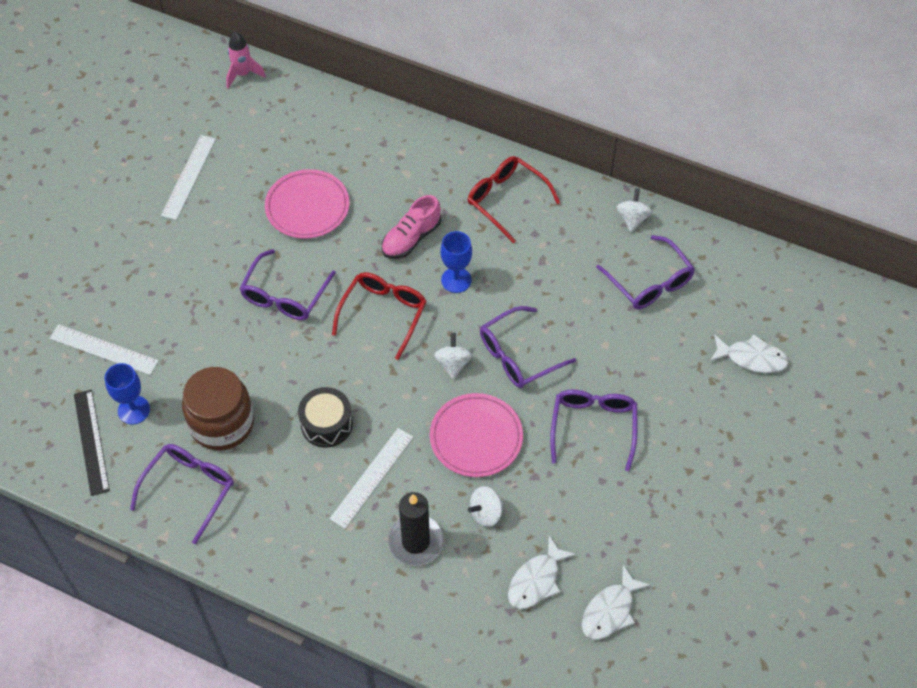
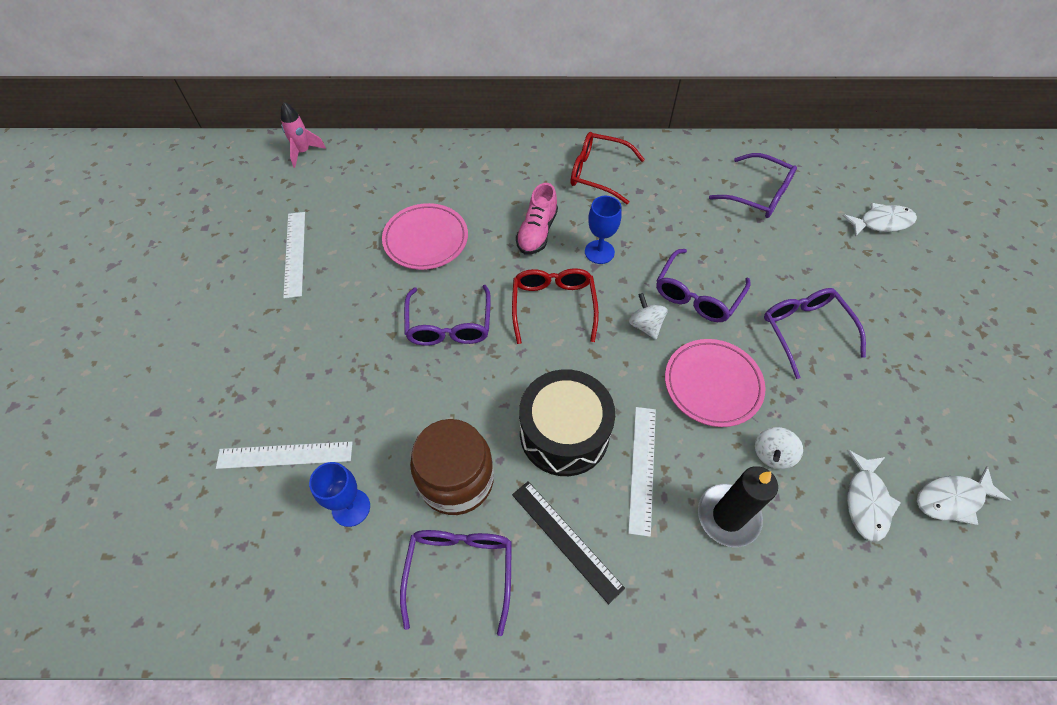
camera: 25 degrees left, 0 degrees up
(91, 442) = (318, 566): black ruler -> black ruler (566, 540)
(326, 424) = (564, 433): black drum -> black drum, size x1.56
(610, 610) = (952, 499): white fish -> white fish turned 60 degrees clockwise
(632, 219) = (708, 152): white spinning top -> none

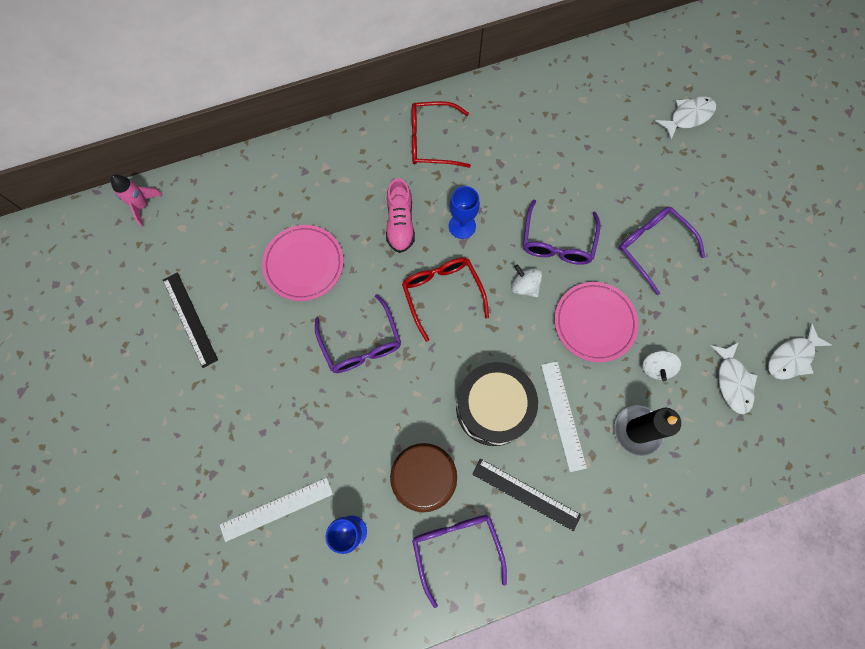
camera: 20 degrees left, 15 degrees up
(295, 253) = (190, 319): white ruler -> black ruler
(758, 194) = (579, 119): purple glasses -> none

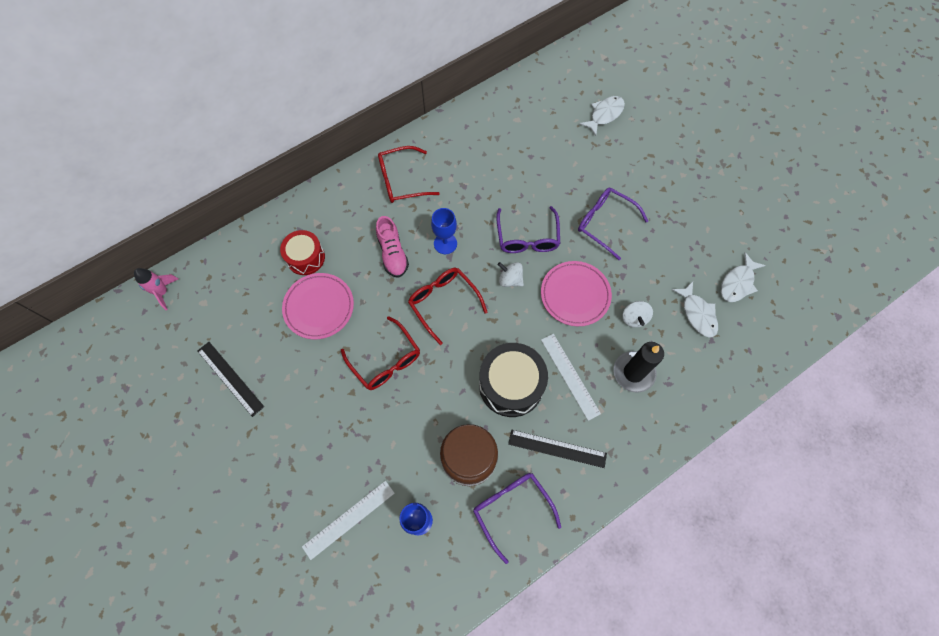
camera: 15 degrees left, 5 degrees down
(303, 204) = (305, 257): none -> red drum
(361, 343) = (385, 360): purple glasses -> red glasses

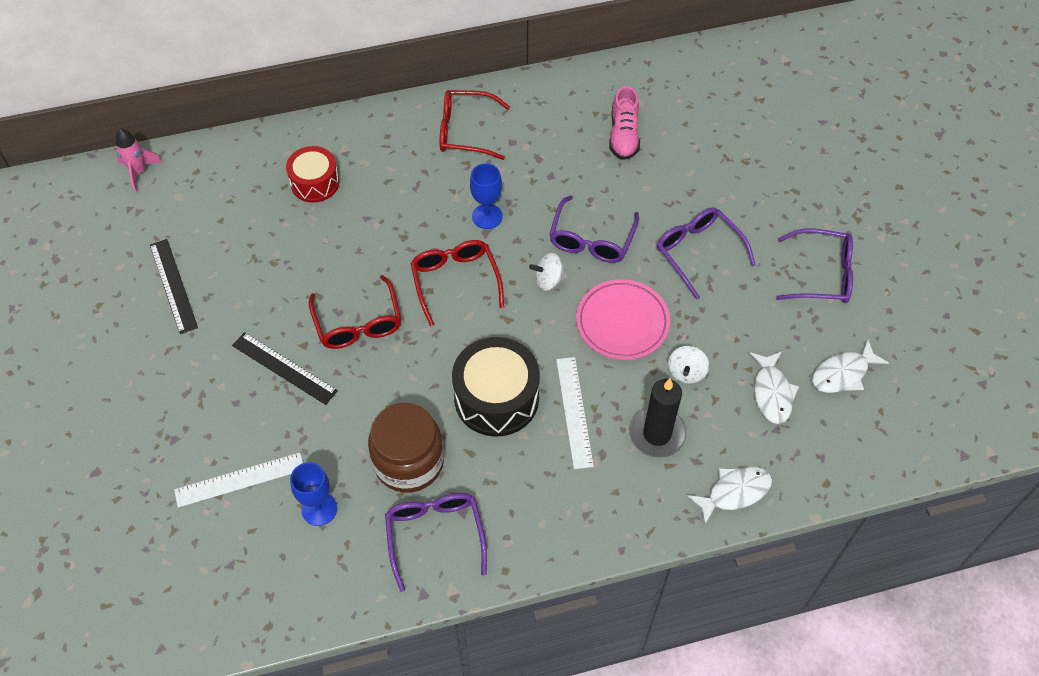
camera: 20 degrees right, 10 degrees down
(319, 307) = (306, 241): pink plate -> none
(393, 253) = (419, 209): pink shoe -> pink shoe (623, 136)
(510, 279) = (548, 280): white spinning top -> white spinning top turned 60 degrees counterclockwise
(557, 448) = (521, 487): black ruler -> black ruler (284, 368)
(604, 114) = (755, 127): white fish -> white fish (734, 492)
(694, 213) = (822, 274): none -> purple glasses

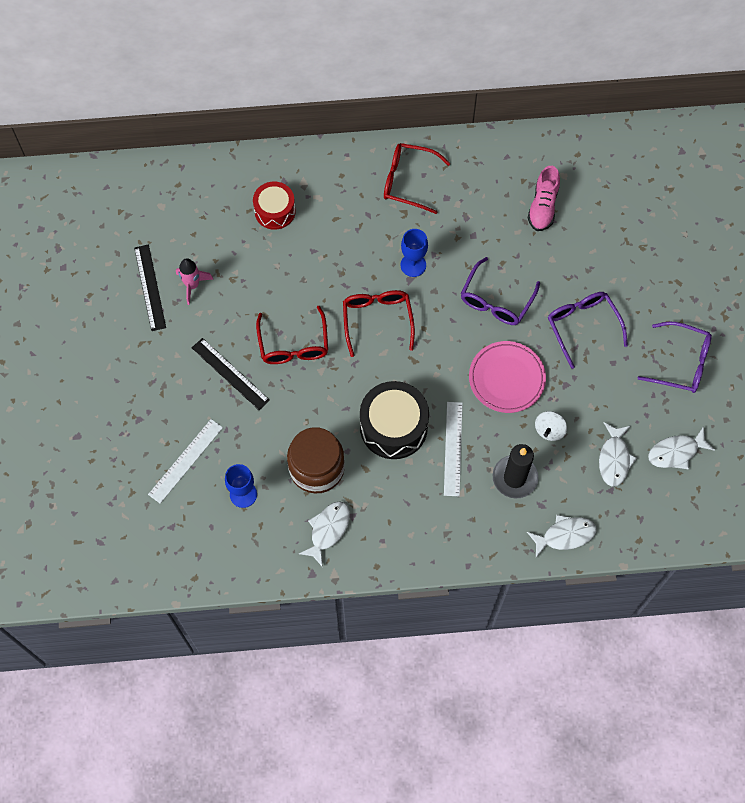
camera: 10 degrees right, 10 degrees up
(139, 172) = (131, 178): pink rocket -> pink rocket (192, 285)
(240, 480) = (185, 461): white ruler -> white ruler turned 45 degrees counterclockwise
(435, 535) = (328, 530): purple glasses -> white fish
(548, 280) = (453, 331): white spinning top -> none

